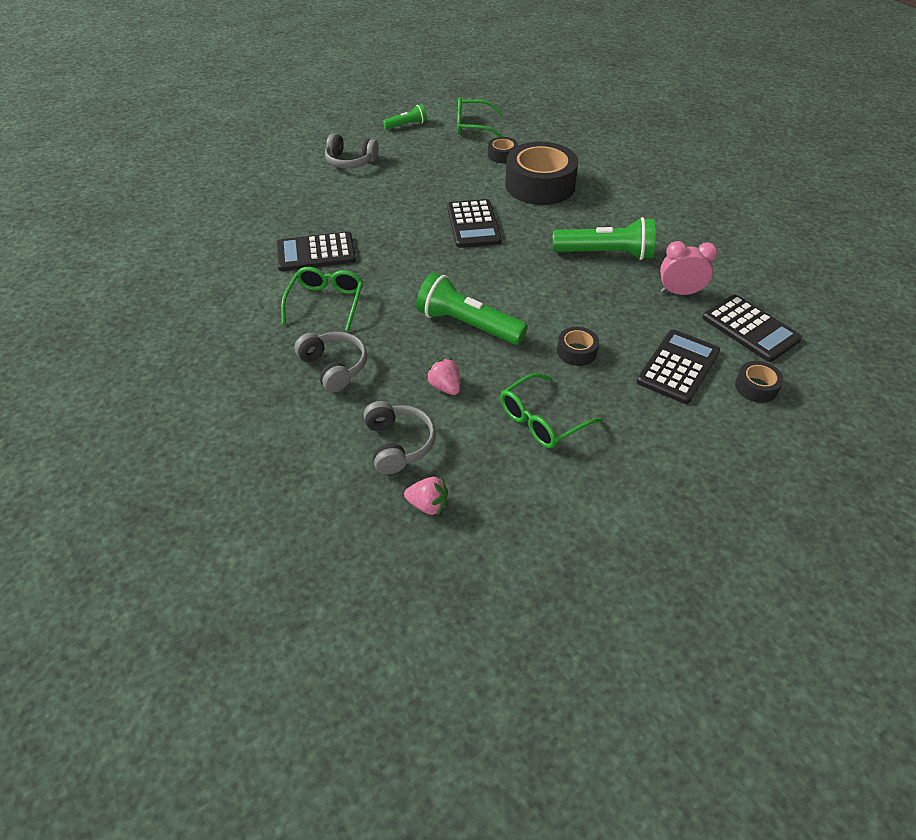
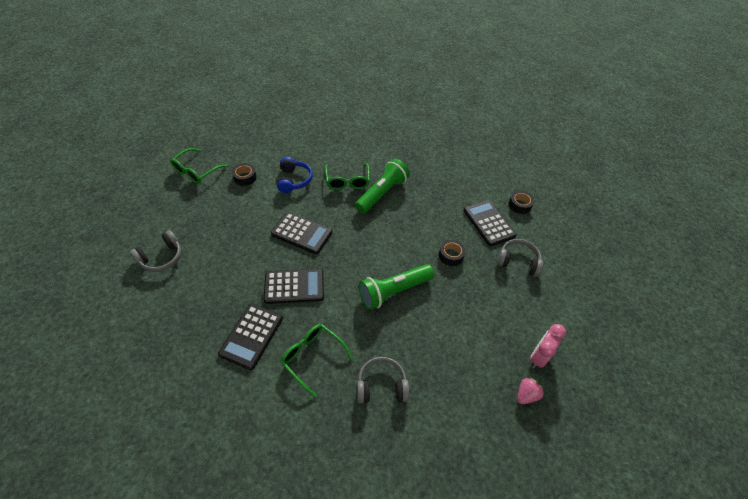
camera: 60 degrees left, 5 degrees up
(398, 444) = (471, 385): grey headphones -> grey headphones (518, 262)
(406, 125) = (153, 202): green flashlight -> none
(445, 387) = (439, 333): pink strawberry -> none
(540, 185) = (294, 180): black tape -> blue headphones
(541, 420) = (492, 303): green glasses -> green glasses (347, 181)
(680, 292) = (436, 186): pink clock -> pink clock (538, 357)
(750, 329) = (480, 180): black calculator -> black calculator (294, 286)

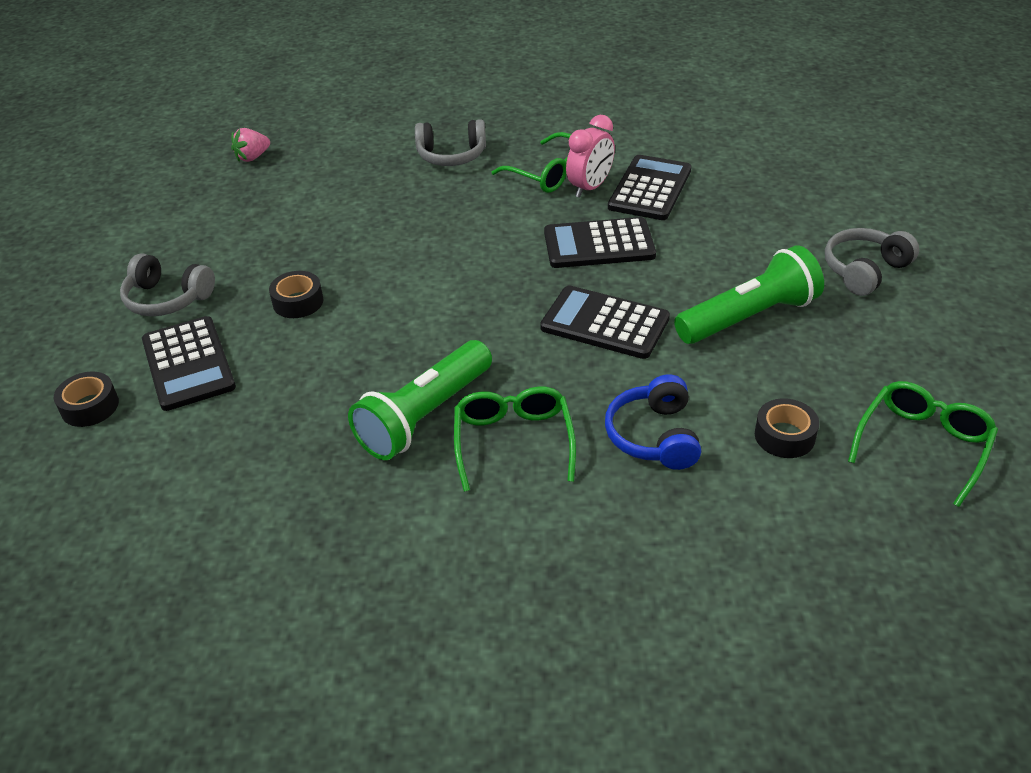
camera: 175 degrees left, 10 degrees down
(394, 291) = (421, 247): green flashlight -> green flashlight (749, 317)
(538, 357) = (211, 189): pink clock -> pink clock (590, 187)

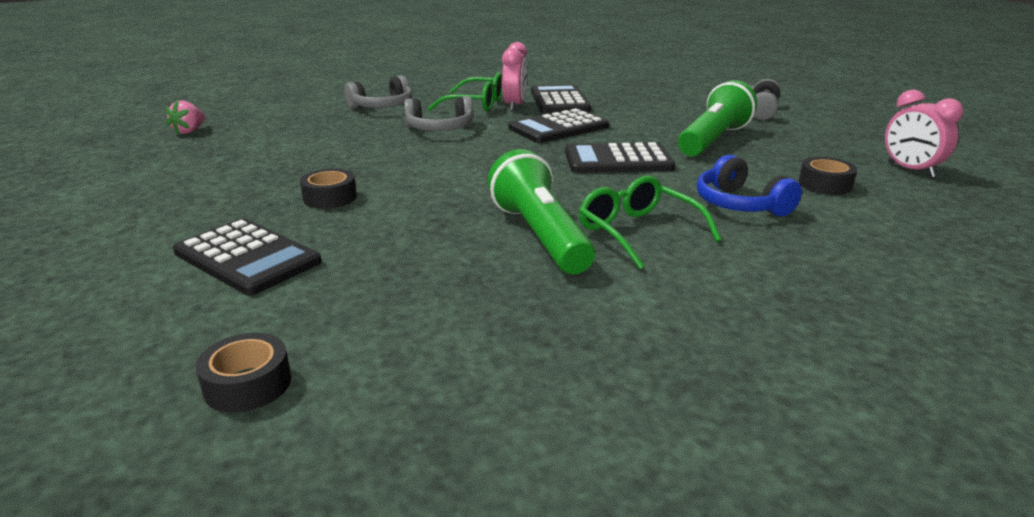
camera: 30 degrees left, 15 degrees down
(90, 406) = (145, 315): black tape -> black tape (248, 384)
(167, 299) = (176, 221): grey headphones -> grey headphones (440, 129)
(425, 416) = (540, 236): green flashlight -> green flashlight turned 150 degrees clockwise
(923, 445) = (910, 170): green glasses -> pink clock

